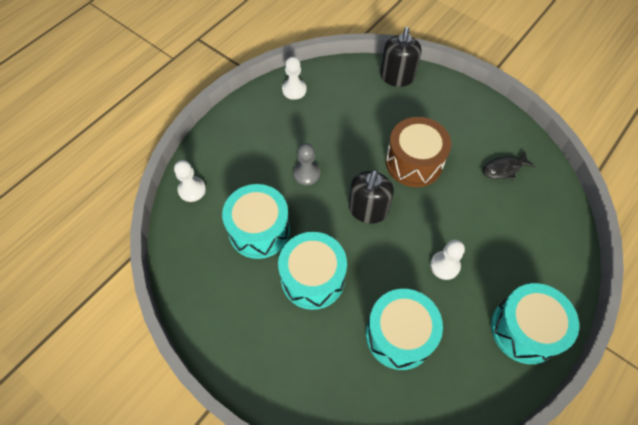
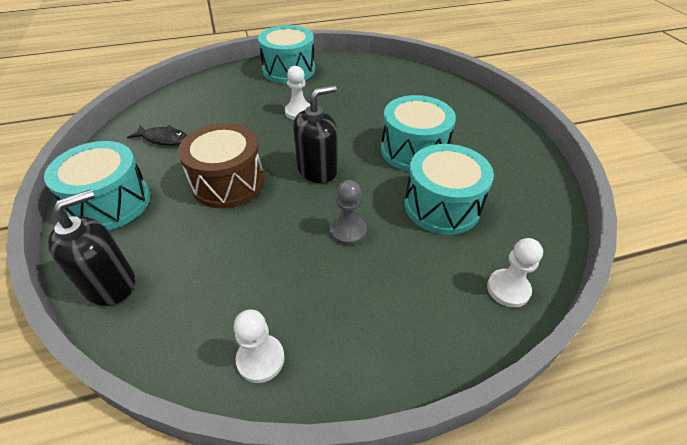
camera: 145 degrees left, 15 degrees down
(399, 335) = (373, 98): turquoise drum -> turquoise drum (110, 203)

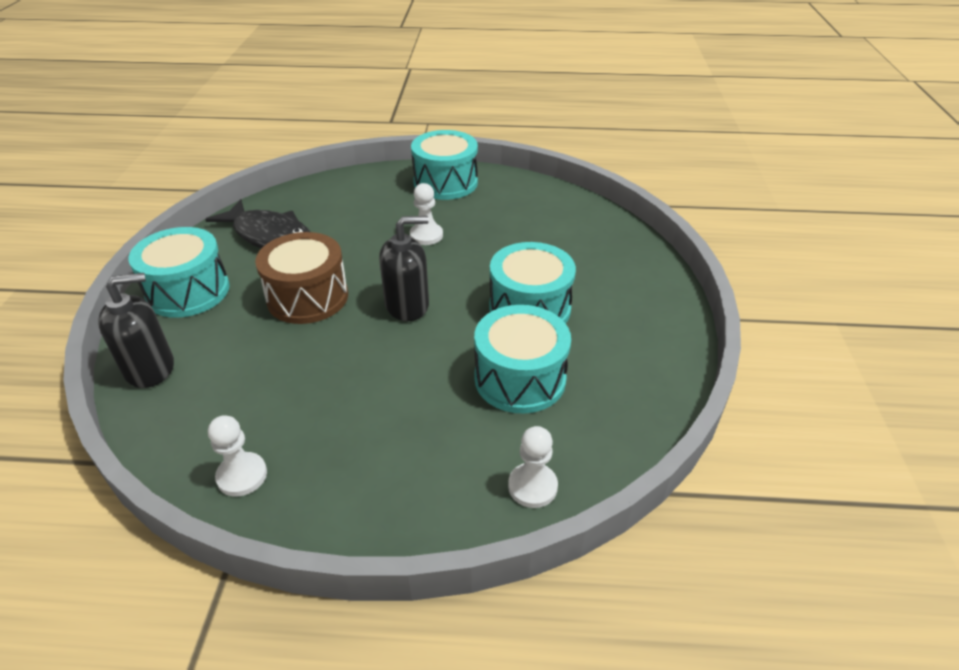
camera: 20 degrees right, 5 degrees down
(163, 139) = (270, 236): black fish -> black fish, size x1.86
(348, 231) = (399, 378): grey pawn -> none

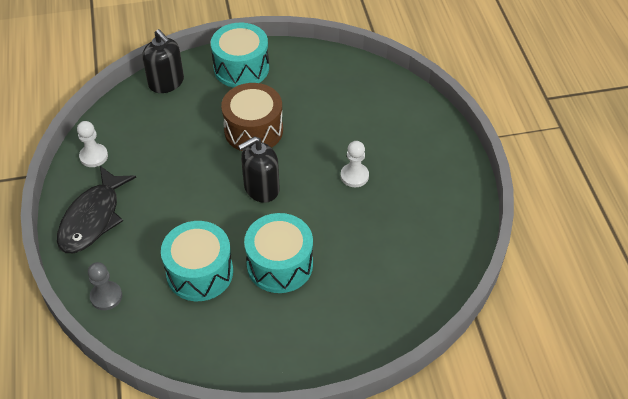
camera: 75 degrees right, 10 degrees up
(270, 236) = (318, 84): black fish -> black fish (93, 218)
(407, 305) = (261, 188): black soap dispenser -> black soap dispenser turned 90 degrees clockwise
(445, 182) = (443, 168): turquoise drum -> none
(532, 486) = (106, 296): white pawn -> grey pawn

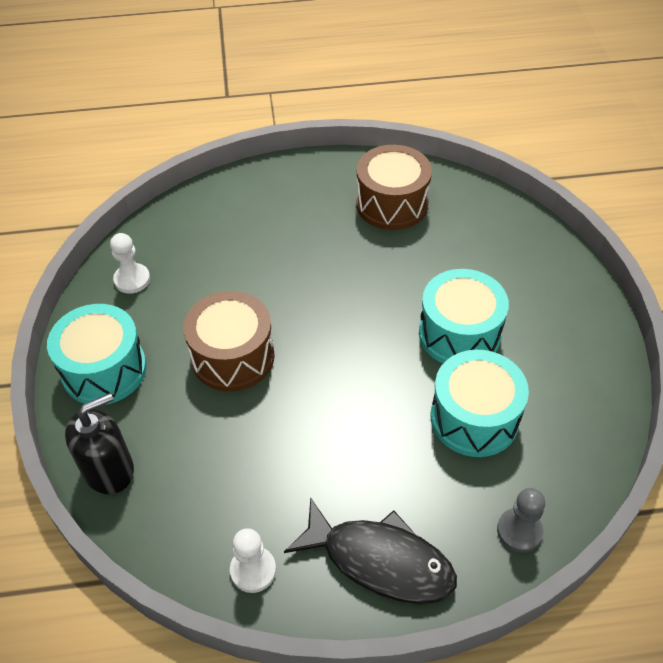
camera: 85 degrees left, 0 degrees up
(261, 188) = (338, 350): black soap dispenser -> none
(354, 176) = (326, 257): white pawn -> white pawn (132, 279)
(422, 217) = (392, 204): none -> brown drum

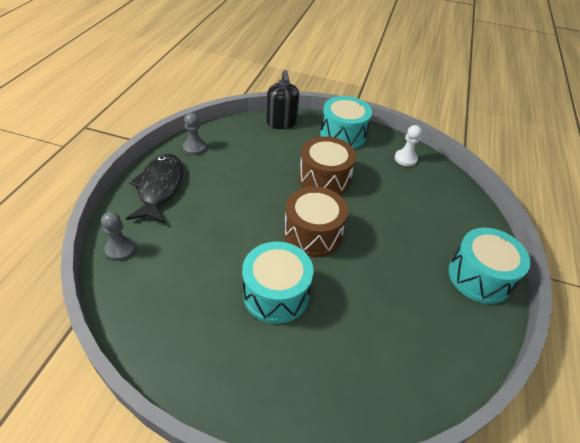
camera: 110 degrees right, 5 degrees down
(253, 570) = (194, 147): white pawn -> grey pawn
(380, 560) = (159, 187): black fish -> black fish turned 135 degrees clockwise
(392, 204) = (435, 317): brown drum -> brown drum (313, 234)
(474, 418) = (205, 267): turquoise drum -> turquoise drum (479, 277)

